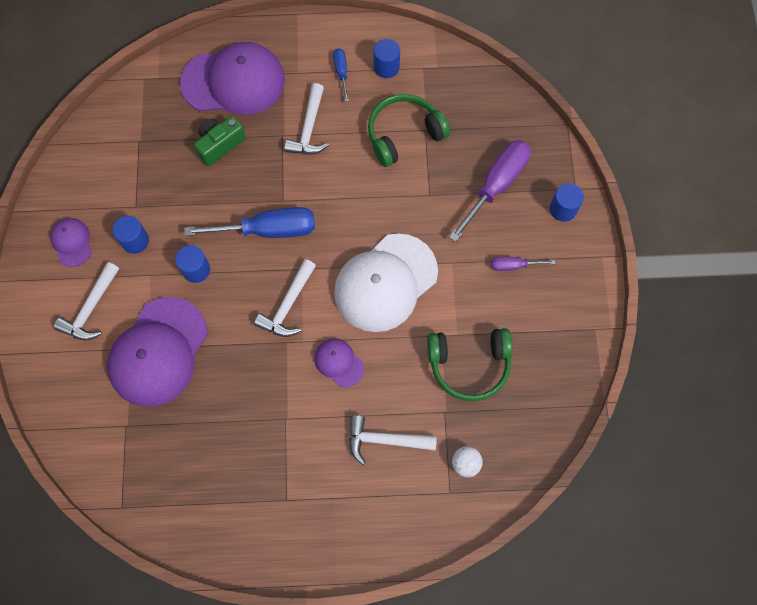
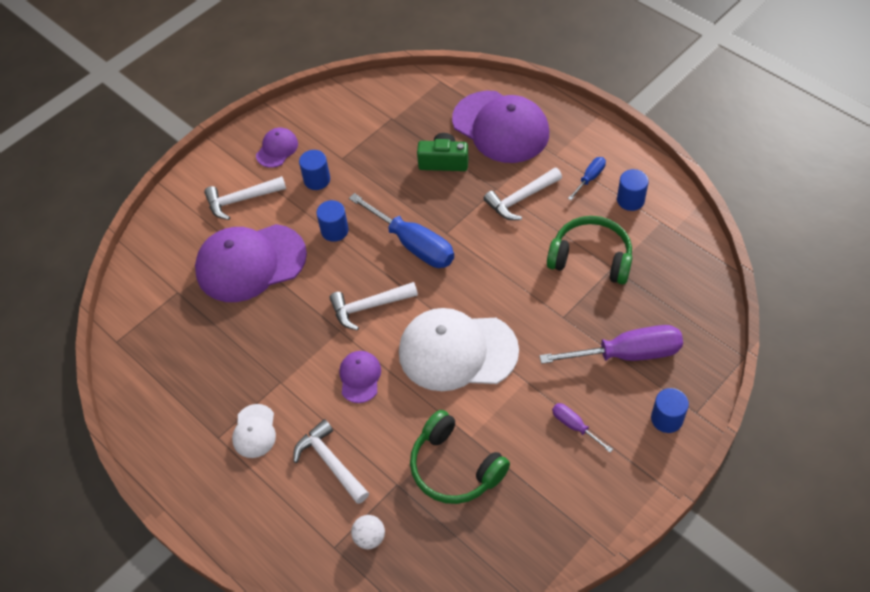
camera: 50 degrees right, 15 degrees down
(307, 470) = (254, 431): none -> white cap

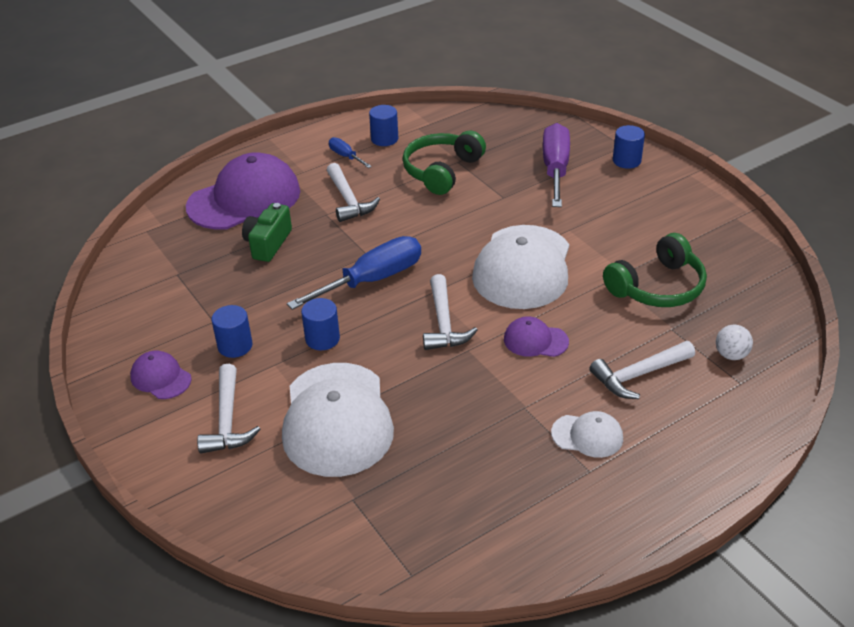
camera: 80 degrees left, 15 degrees down
(250, 263) = (337, 419): purple cap -> white cap
(574, 426) = (624, 209): purple screwdriver -> none

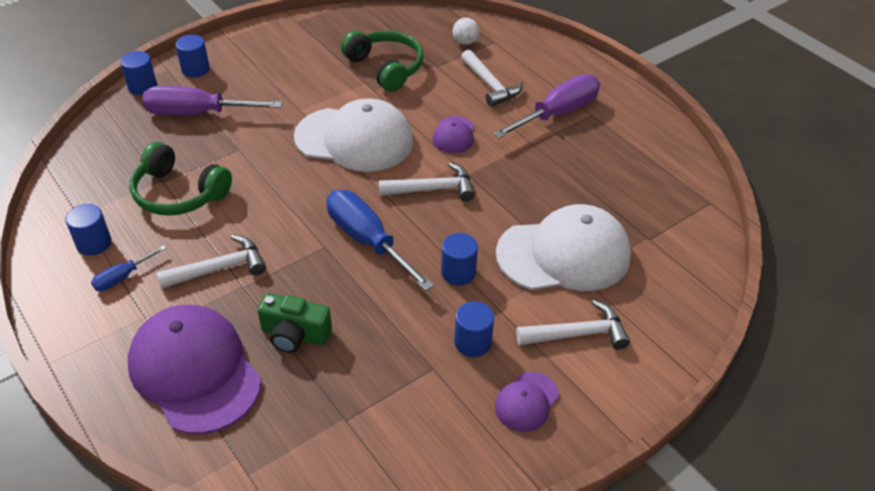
camera: 95 degrees left, 5 degrees up
(587, 436) = (557, 113): white cap -> purple screwdriver
(593, 135) = (142, 86): none -> blue cylinder

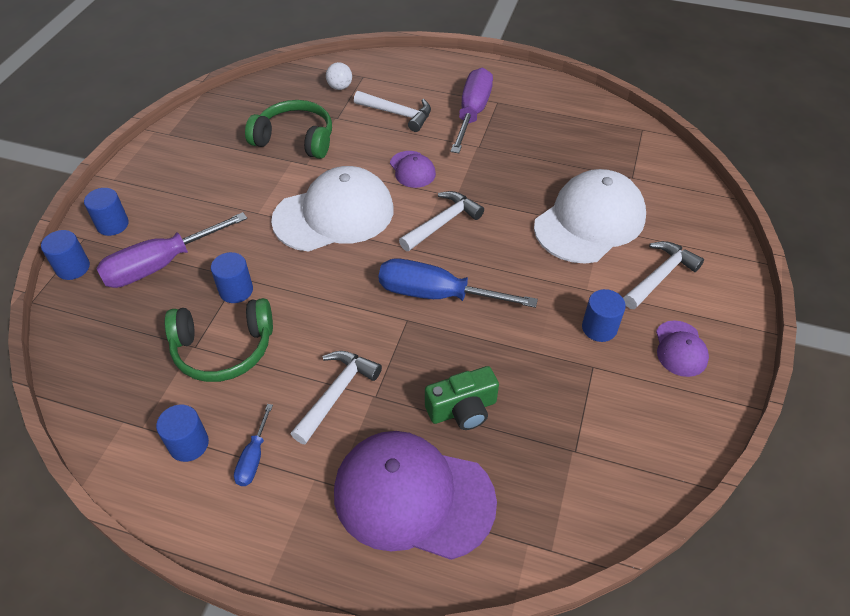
camera: 35 degrees left, 5 degrees up
(458, 273) = (532, 279): blue cylinder -> blue cylinder (236, 290)

